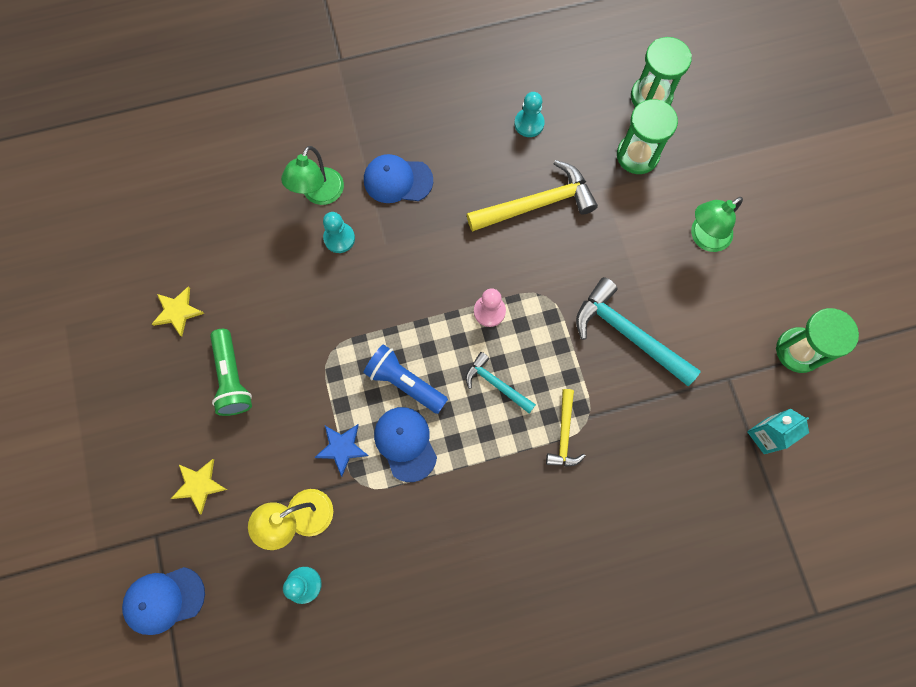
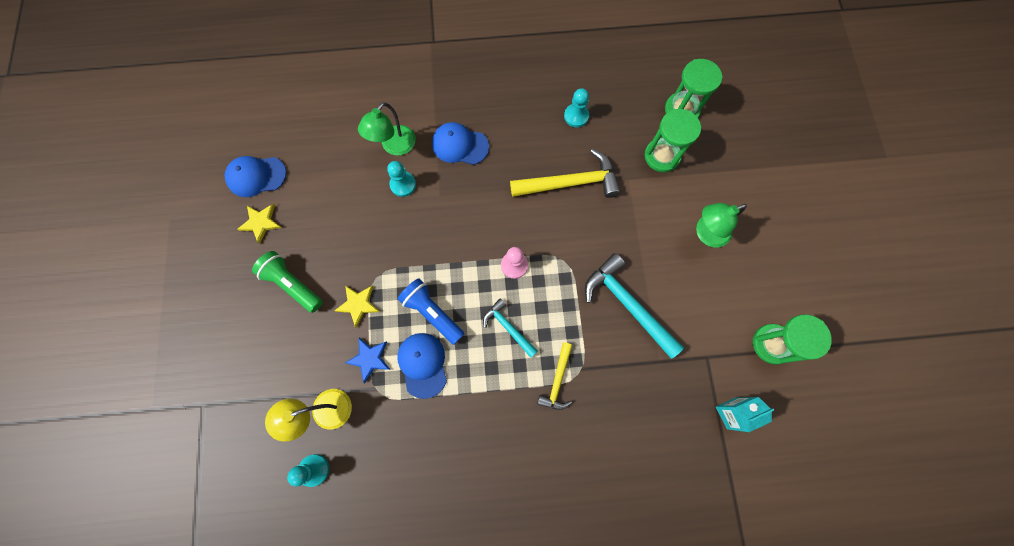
camera: 10 degrees right, 0 degrees up
(164, 600) = (197, 461): blue cap -> blue cap (256, 176)
(199, 485) = (247, 369): yellow star -> yellow star (358, 304)
(232, 378) = (293, 284): green flashlight -> green flashlight turned 135 degrees clockwise

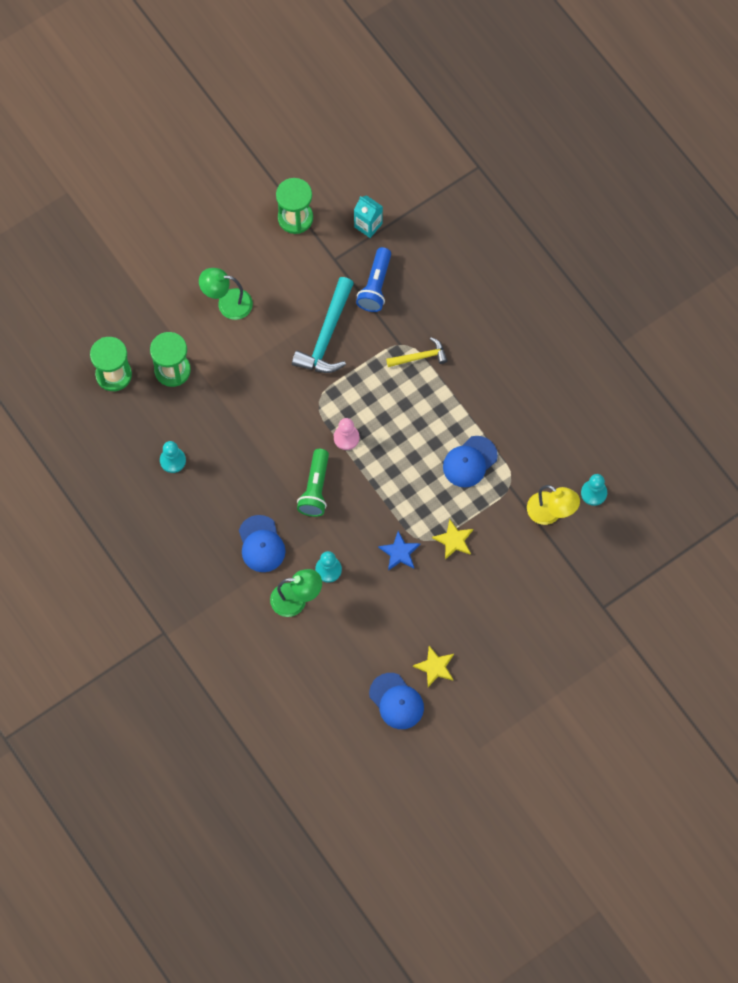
camera: 120 degrees left, 5 degrees down
(293, 284) = (470, 603): green flashlight -> green flashlight (315, 489)
(369, 359) = (490, 504): blue star -> blue star (399, 552)
(432, 313) = (425, 478): blue flashlight -> blue flashlight (375, 286)
(508, 327) = (401, 414): turquoise hammer -> none
(570, 183) = (243, 432): yellow hammer -> none
(706, 234) = (227, 303): green lamp -> green lamp turned 150 degrees clockwise

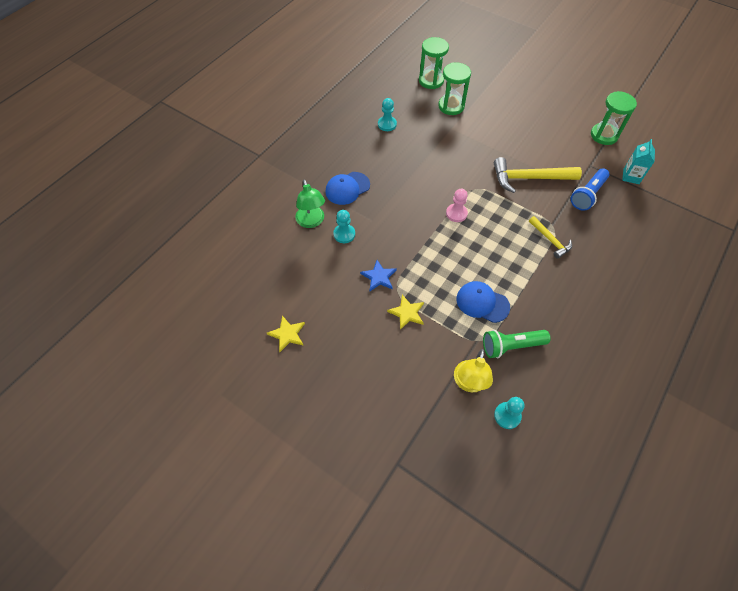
camera: 70 degrees right, 10 degrees down
(227, 303) = (516, 119): green lamp -> none
(315, 489) = (406, 207): green flashlight -> green flashlight (511, 346)
(327, 335) = (529, 178): turquoise hammer -> yellow hammer
(375, 286) = (587, 195): blue flashlight -> blue flashlight turned 45 degrees counterclockwise
(396, 701) = (247, 314): blue cap -> none

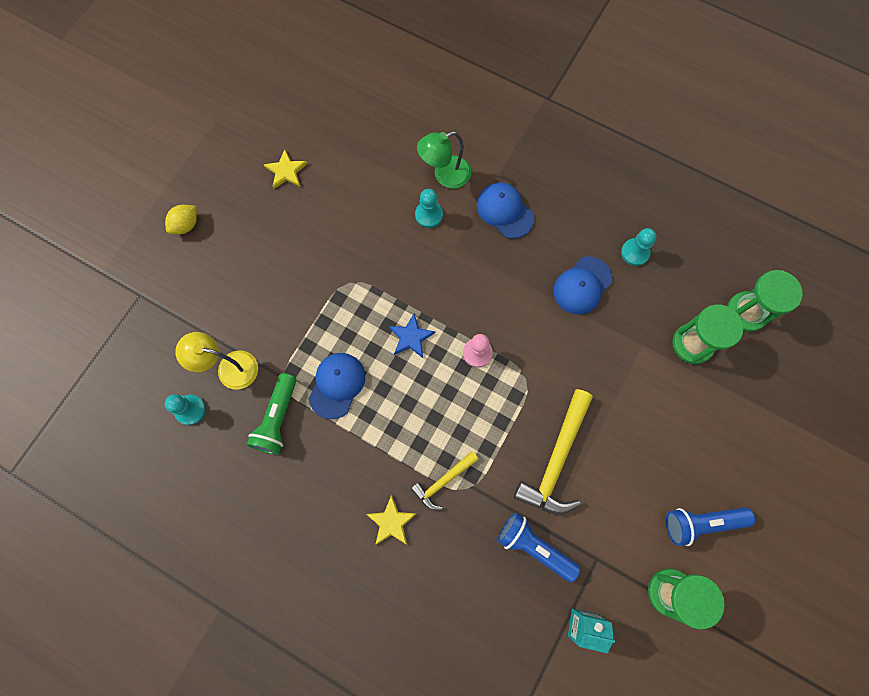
camera: 85 degrees right, 15 degrees up
(329, 421) = (186, 225): none -> yellow lemon
(379, 277) = (367, 260): blue star -> blue star (411, 337)
(407, 313) = (318, 296): yellow star -> yellow star (391, 522)
(408, 153) = (582, 285): none -> blue cap
(511, 346) = (277, 418): green flashlight -> green flashlight turned 150 degrees counterclockwise
(529, 178) = (556, 459): yellow hammer -> yellow hammer turned 150 degrees counterclockwise
(561, 117) = (701, 523): none -> blue flashlight

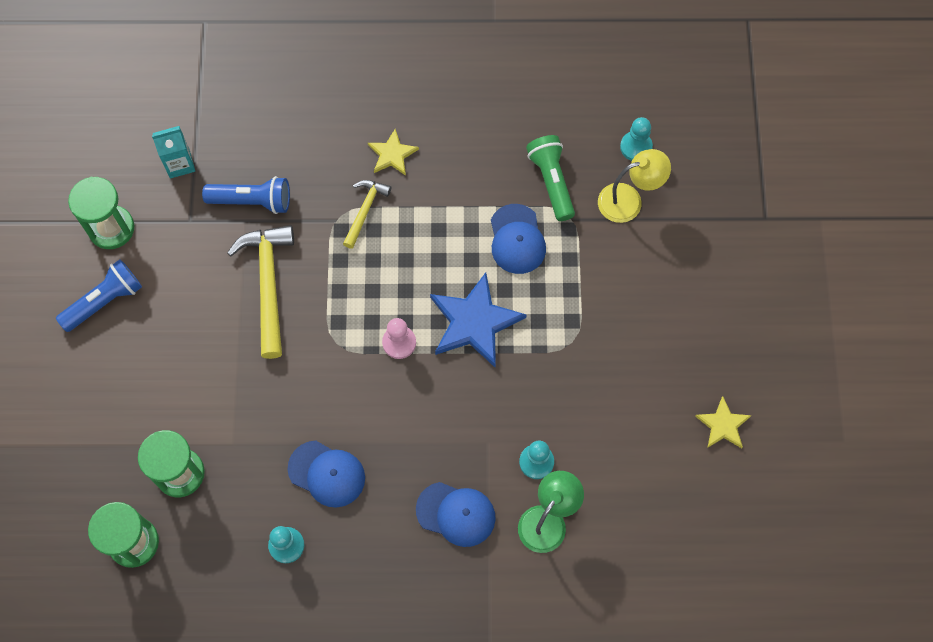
camera: 150 degrees right, 5 degrees down
(186, 225) = (779, 308): yellow lemon -> none
(411, 337) = (474, 322): blue star -> blue star, size x1.83
(582, 285) = (327, 474): blue cap -> blue cap turned 105 degrees clockwise

